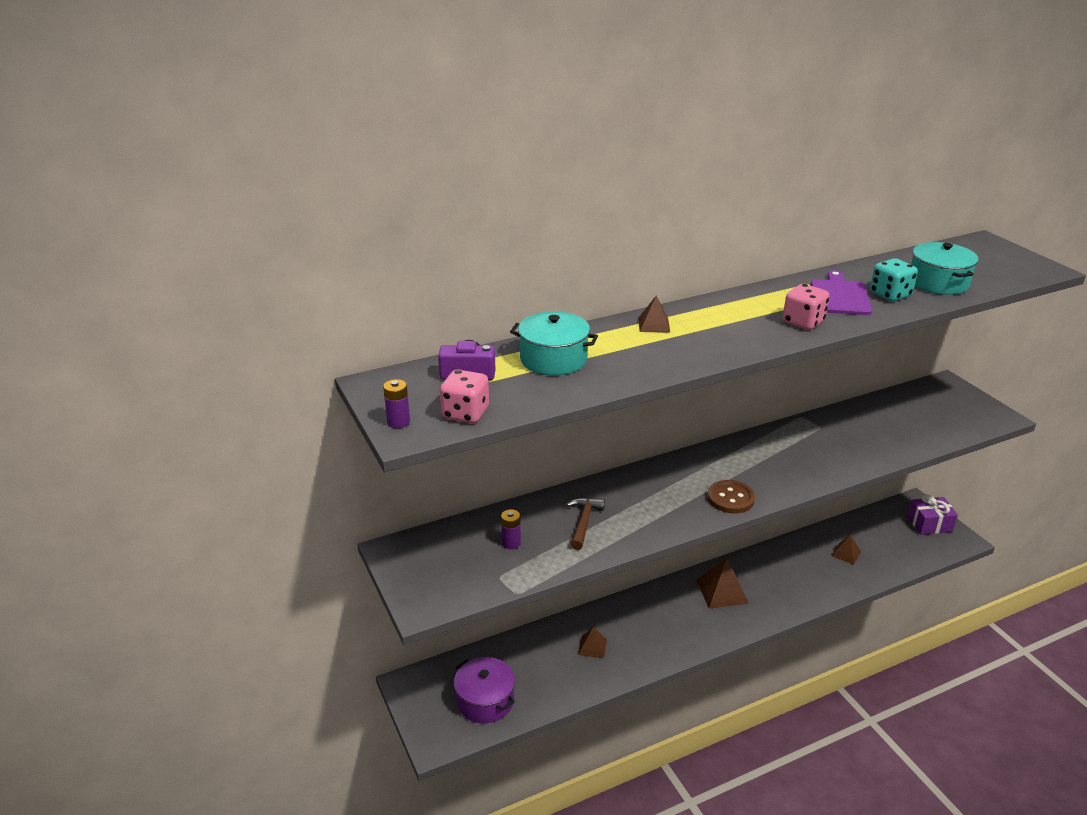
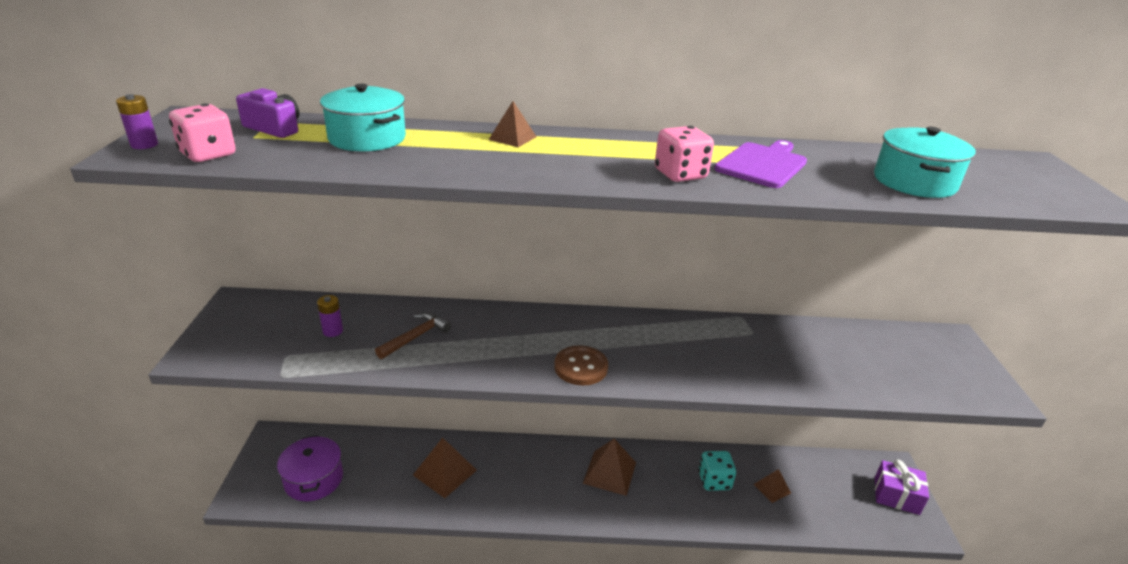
camera: 25 degrees right, 0 degrees up
(592, 647) = (445, 472): brown pyramid -> brown pyramid, size x1.71
(890, 295) = (830, 177): turquoise dice -> turquoise dice (714, 481)

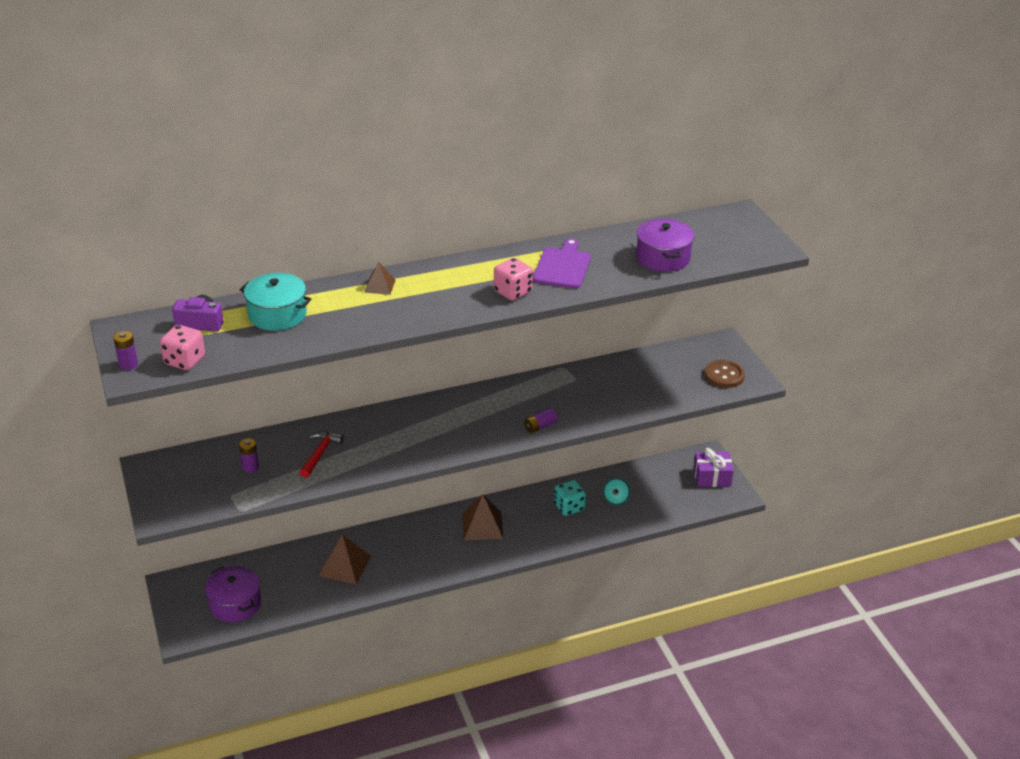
camera: 20 degrees left, 5 degrees up
(415, 337) = (320, 453): brown hammer -> red hammer
(581, 367) = (459, 441): brown button -> brown button (724, 375)
(688, 376) = (540, 426): none -> purple battery
(772, 488) = (616, 499): brown pyramid -> turquoise spinning top
(914, 182) = (663, 258): turquoise pot -> purple pot

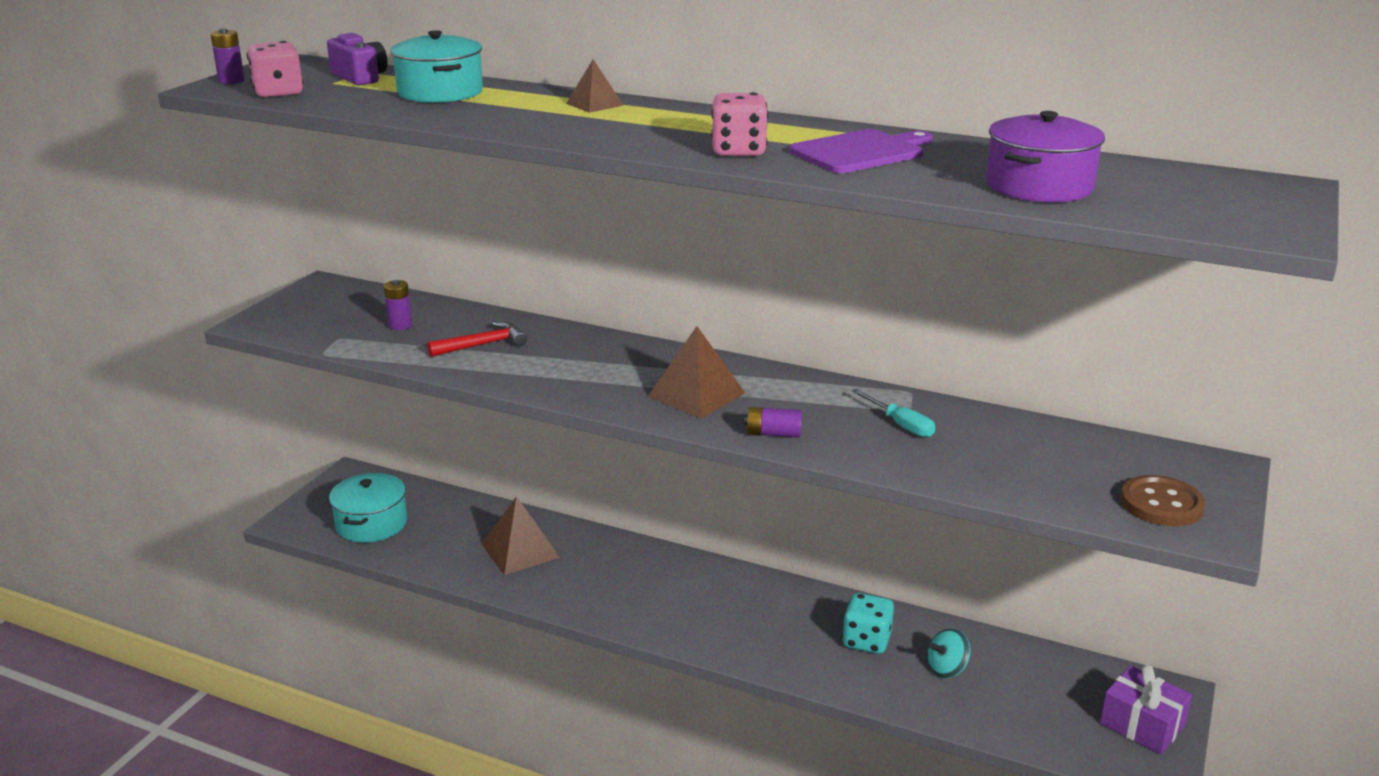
camera: 45 degrees right, 10 degrees down
(235, 604) = (371, 523): purple pot -> turquoise pot
(482, 525) = (726, 599): brown pyramid -> brown pyramid (696, 394)
(583, 390) = (900, 425): none -> turquoise screwdriver

